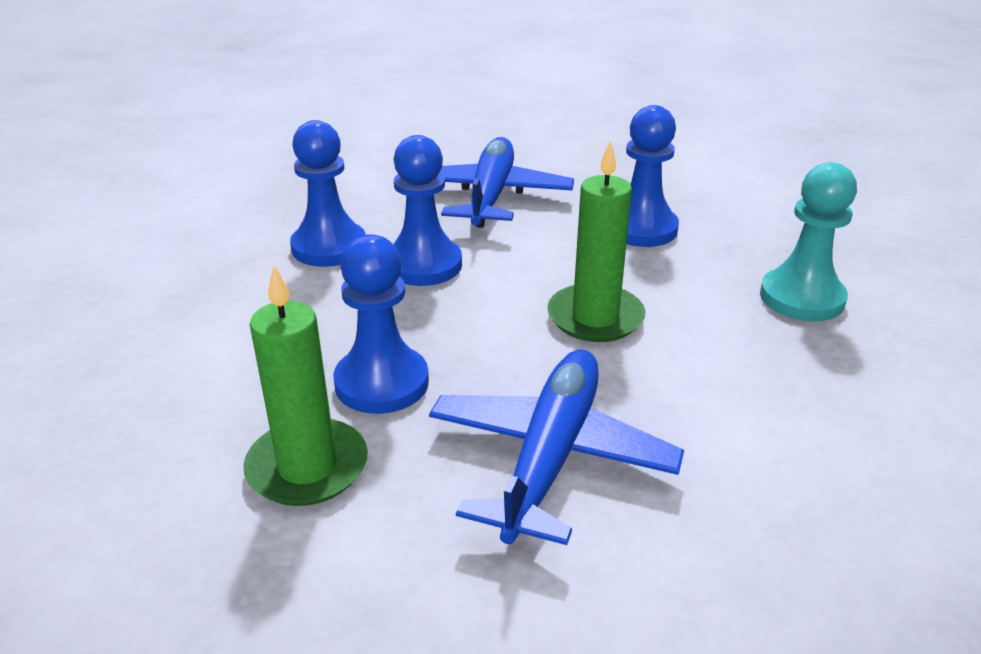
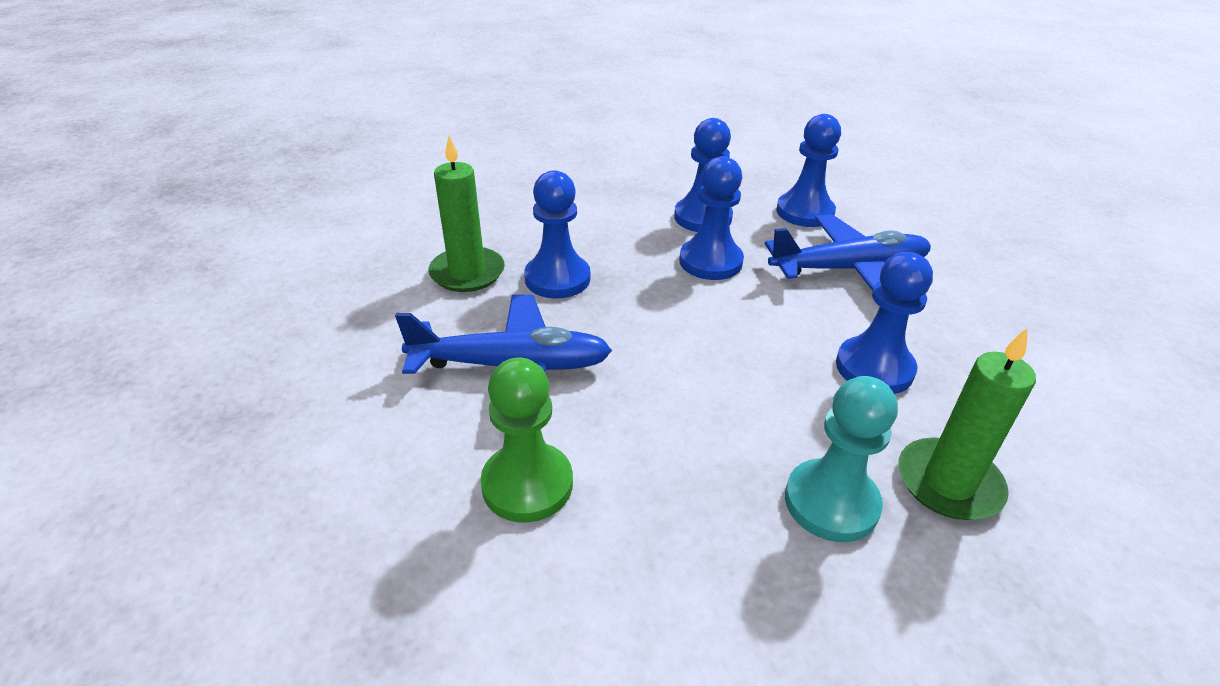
camera: 70 degrees right, 5 degrees up
(372, 188) = (805, 212): none -> blue pawn
(595, 317) = (697, 361): green candle -> green candle (948, 483)
(761, 477) = (527, 484): none -> green pawn

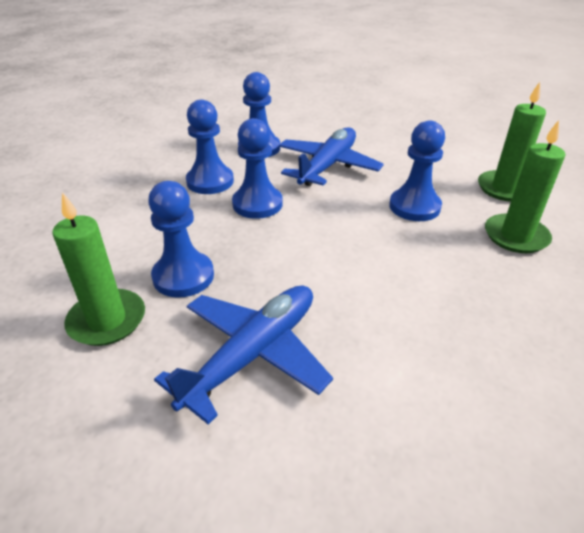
camera: 50 degrees left, 0 degrees up
(527, 484) = (387, 412): green pawn -> none
(831, 502) = (502, 282): turquoise pawn -> none
(1051, 433) = (505, 188): none -> green candle

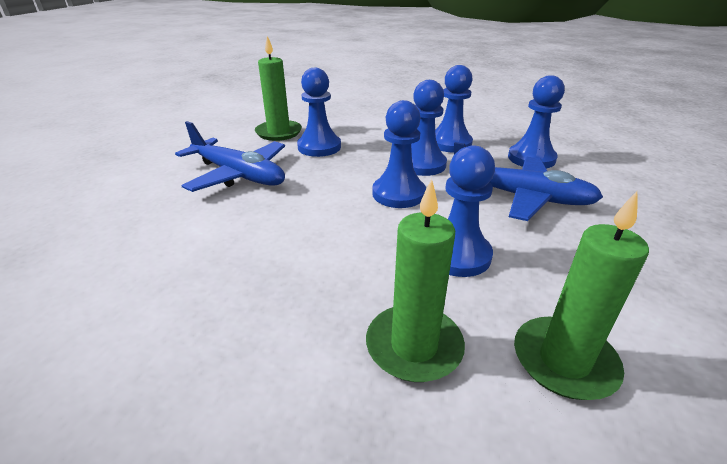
camera: 85 degrees right, 5 degrees down
(319, 224) = (398, 194): none -> blue pawn

